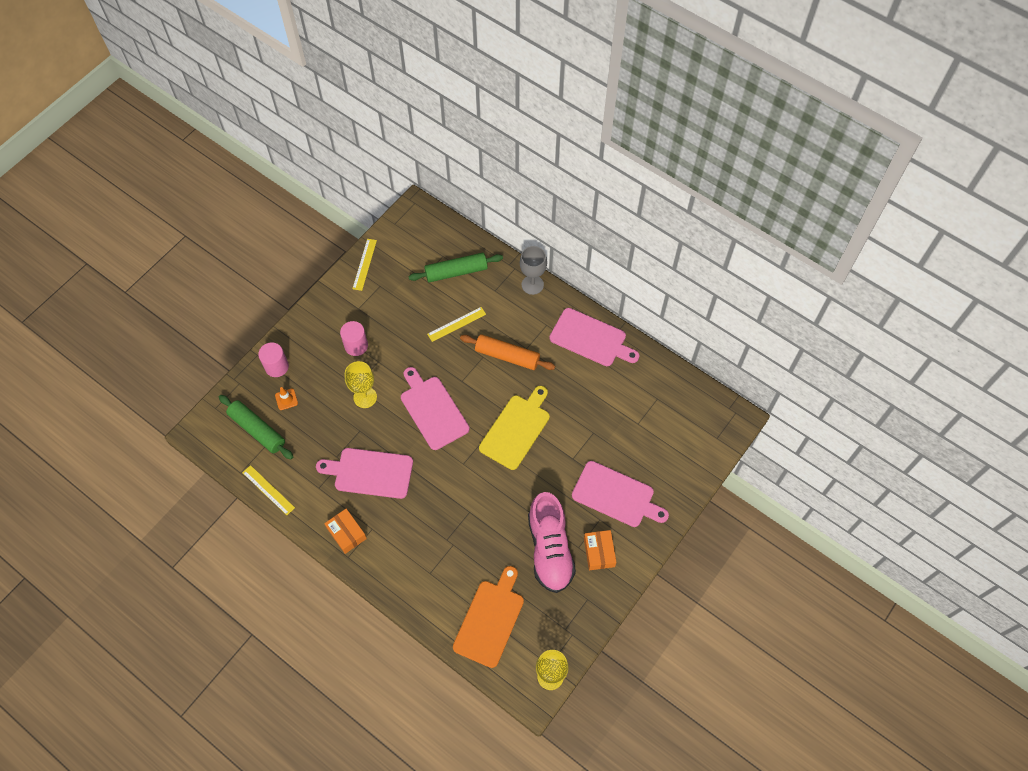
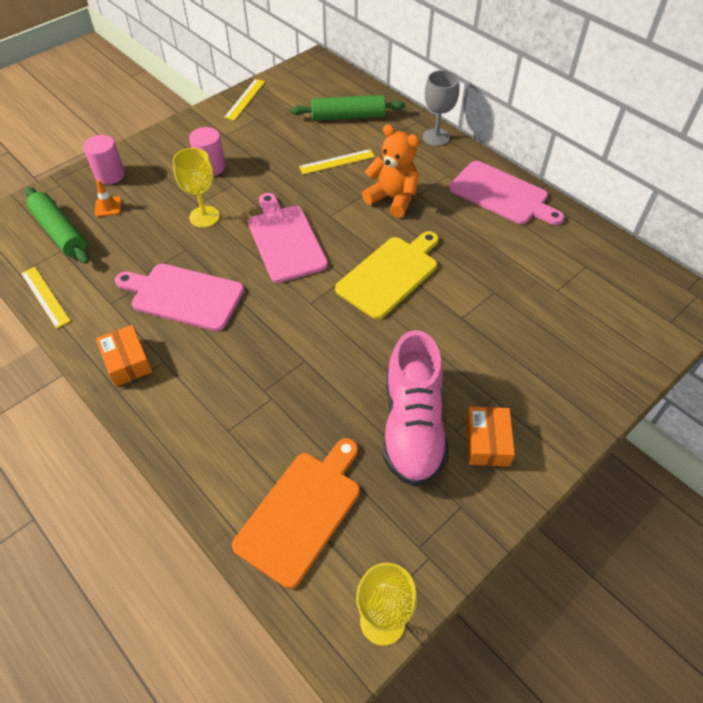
camera: 10 degrees right, 10 degrees down
(507, 356) = (392, 199): orange rolling pin -> orange teddy bear
(616, 495) = (520, 371): pink cutting board -> none

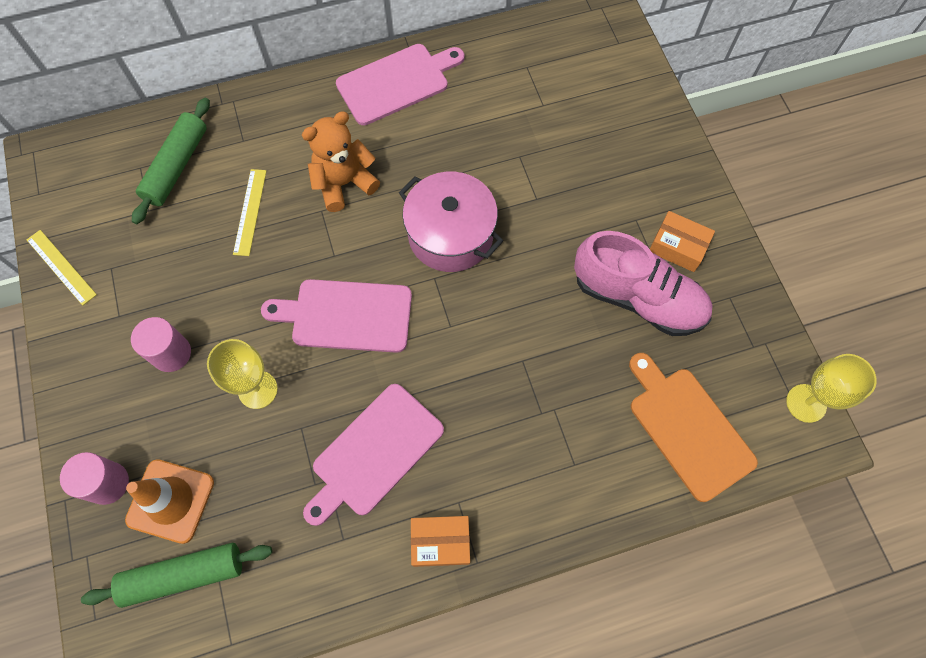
camera: 65 degrees left, 15 degrees up
(45, 296) = (291, 617): yellow ruler -> none
(108, 207) = (170, 501): orange traffic cone -> orange traffic cone, size x2.03
(390, 274) = (450, 235): yellow cutting board -> pink pot
(436, 137) = (272, 96): grey goblet -> none

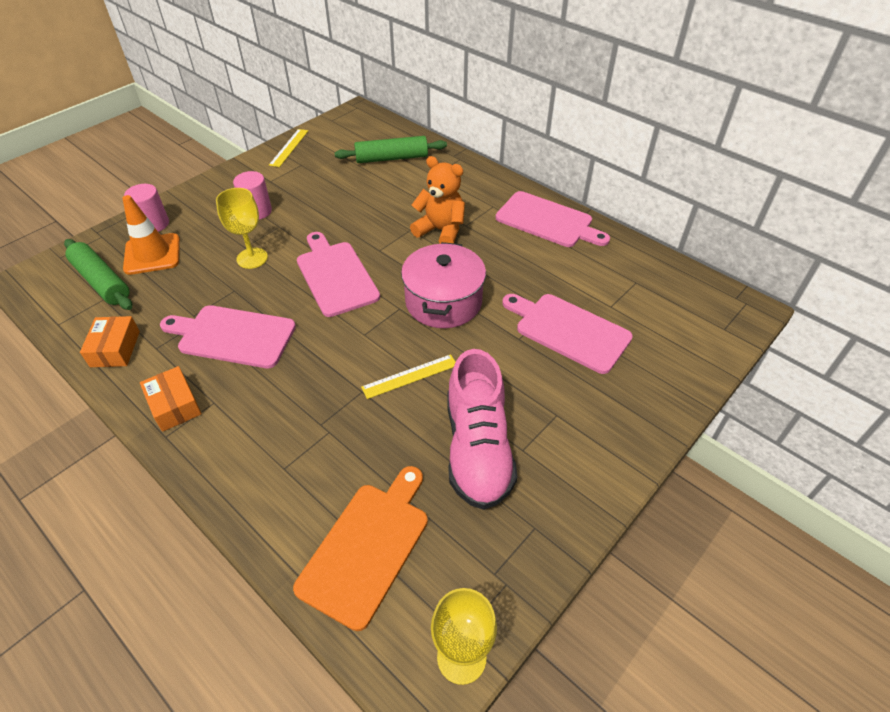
camera: 60 degrees right, 20 degrees down
(250, 212) = (383, 199): yellow ruler -> yellow ruler (410, 376)
(551, 155) = (568, 330): none -> pink cutting board
(678, 247) = (555, 459): orange box -> orange box (115, 349)

